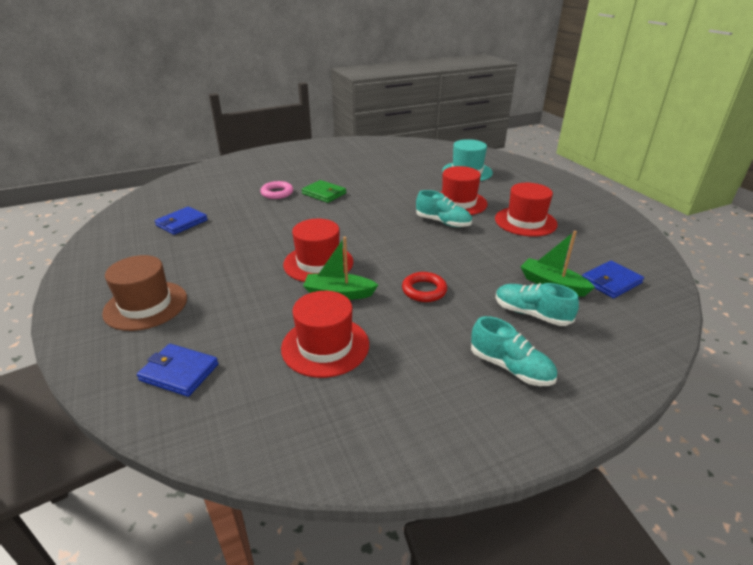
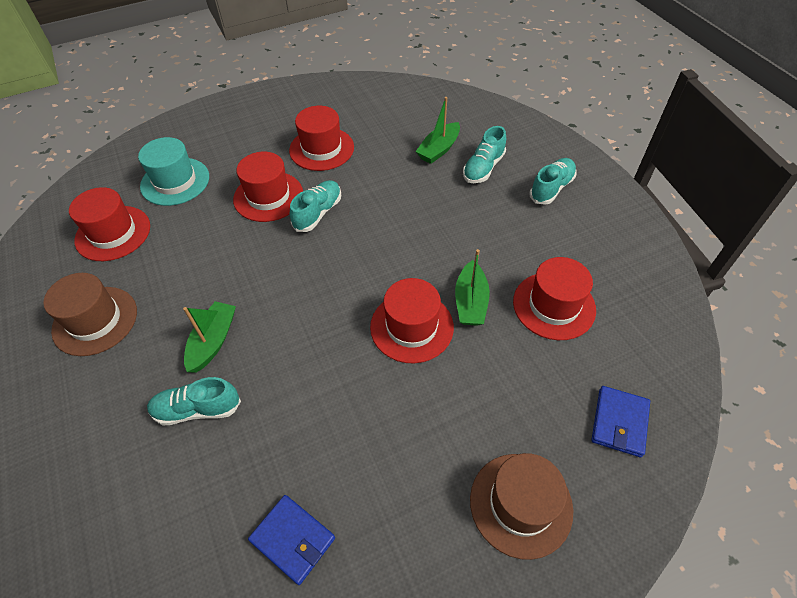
camera: 90 degrees left, 20 degrees up
(277, 193) = (197, 409): pink ring -> turquoise shoe
(324, 193) = (213, 341): green wallet -> green boat
(347, 163) = (95, 320): none -> brown hat
(415, 160) = (113, 233): none -> red hat
(424, 290) = (457, 234): red ring -> none
(611, 282) = (431, 116): blue wallet -> none

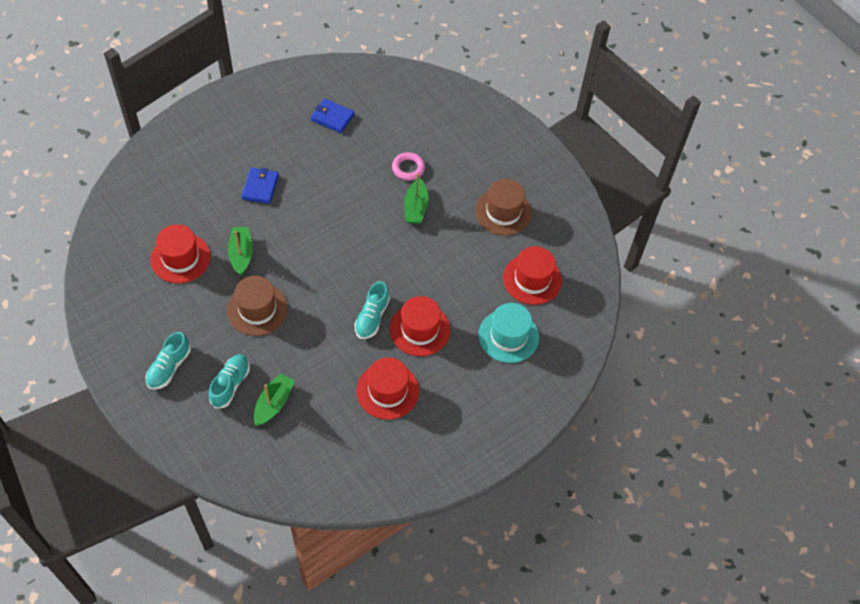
camera: 165 degrees right, 5 degrees up
(197, 409) = (408, 168): turquoise shoe -> pink ring
(411, 327) = (282, 232): red hat -> none
(520, 504) = (212, 144): brown hat -> brown hat (257, 309)
(619, 422) = (149, 189): blue wallet -> blue wallet (260, 187)

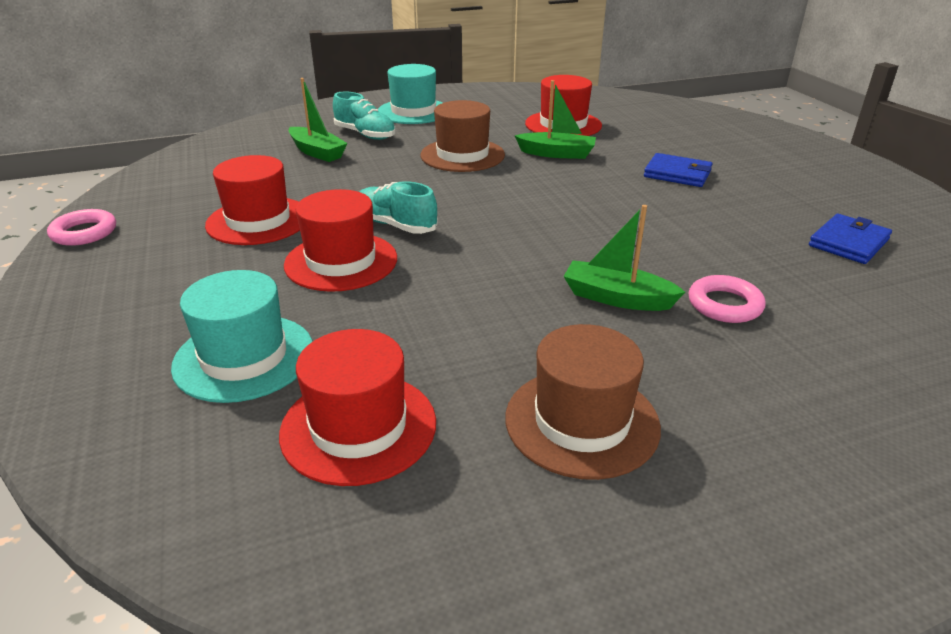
camera: 110 degrees right, 25 degrees down
(169, 367) = (413, 111): turquoise shoe -> turquoise hat
(430, 479) = (84, 233): none -> pink ring

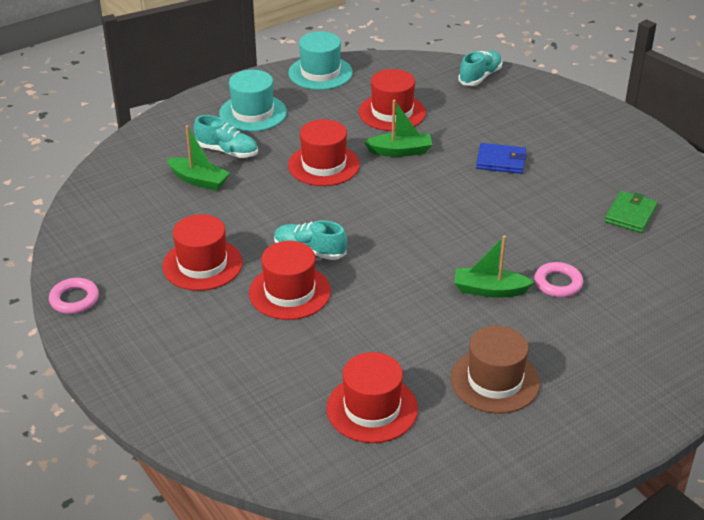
camera: 15 degrees left, 5 degrees up
(244, 357) = (274, 378): turquoise hat -> turquoise hat (320, 73)
(462, 155) = (324, 165): brown hat -> red hat
(674, 109) = (480, 77): none -> turquoise shoe
(848, 242) = (630, 214): blue wallet -> green wallet

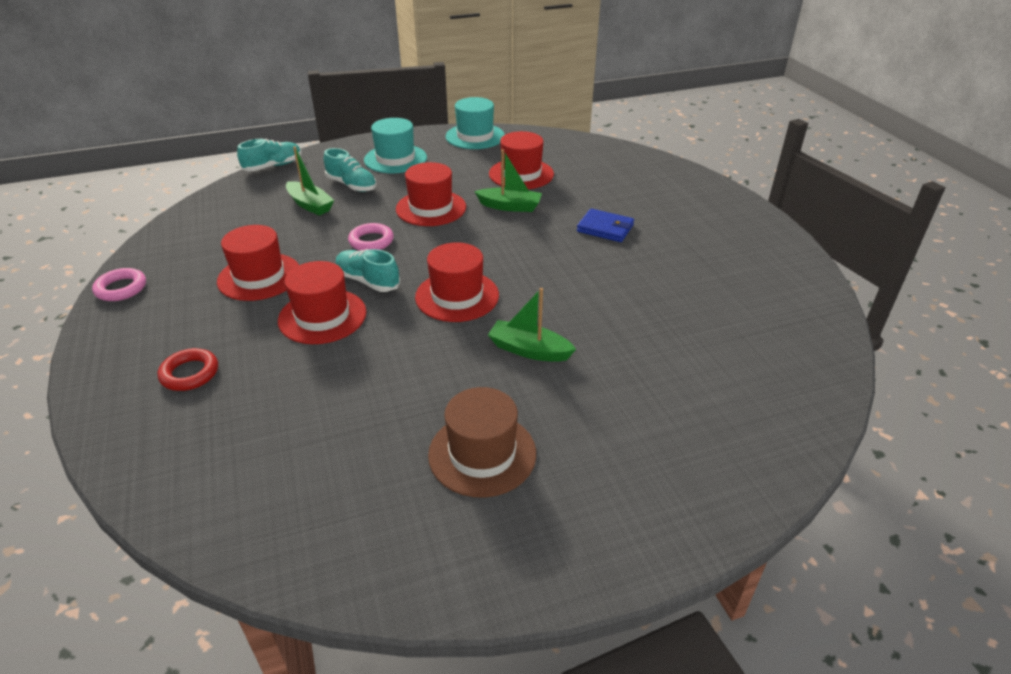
camera: 15 degrees right, 0 degrees up
(206, 364) = (190, 373): none -> red ring
(372, 408) = (325, 458): red hat -> red hat (457, 296)
(480, 77) = (620, 156): turquoise shoe -> turquoise shoe (273, 166)
(558, 283) = (609, 356): pink ring -> pink ring (371, 241)
(630, 214) = (722, 298): green wallet -> none

